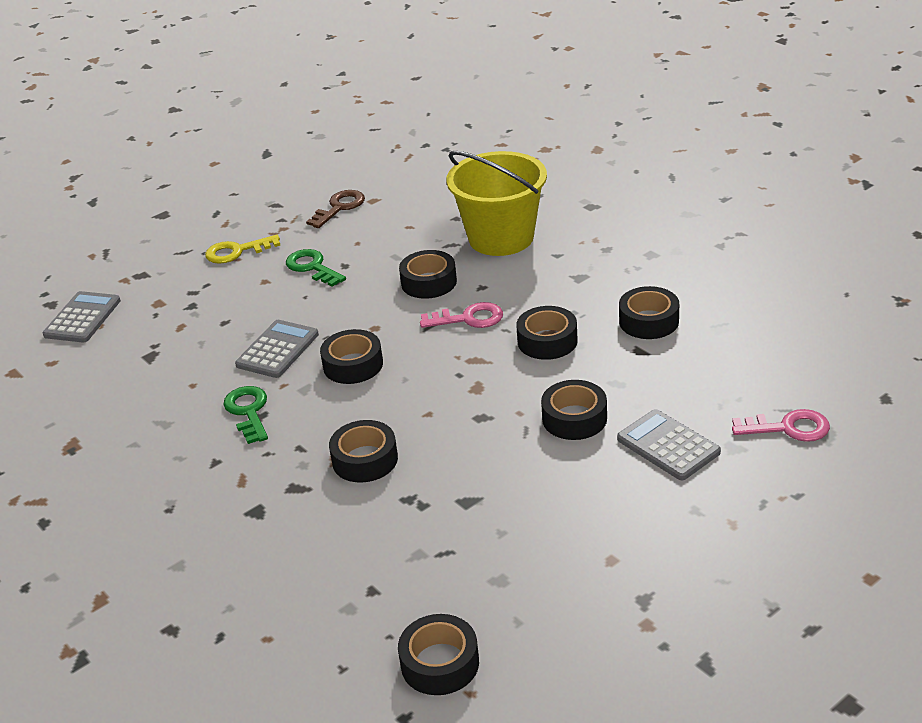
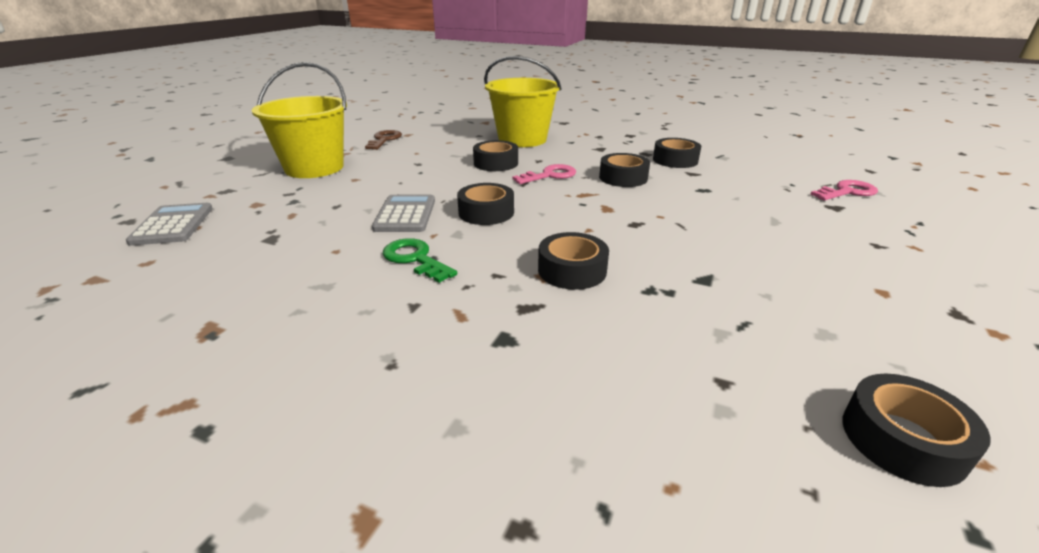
camera: 30 degrees left, 5 degrees down
(236, 252) = (314, 168): yellow key -> yellow bucket
(312, 267) = (391, 167): green key -> none
(574, 418) = (705, 212): black tape -> none
(668, 446) = (793, 214): grey calculator -> none

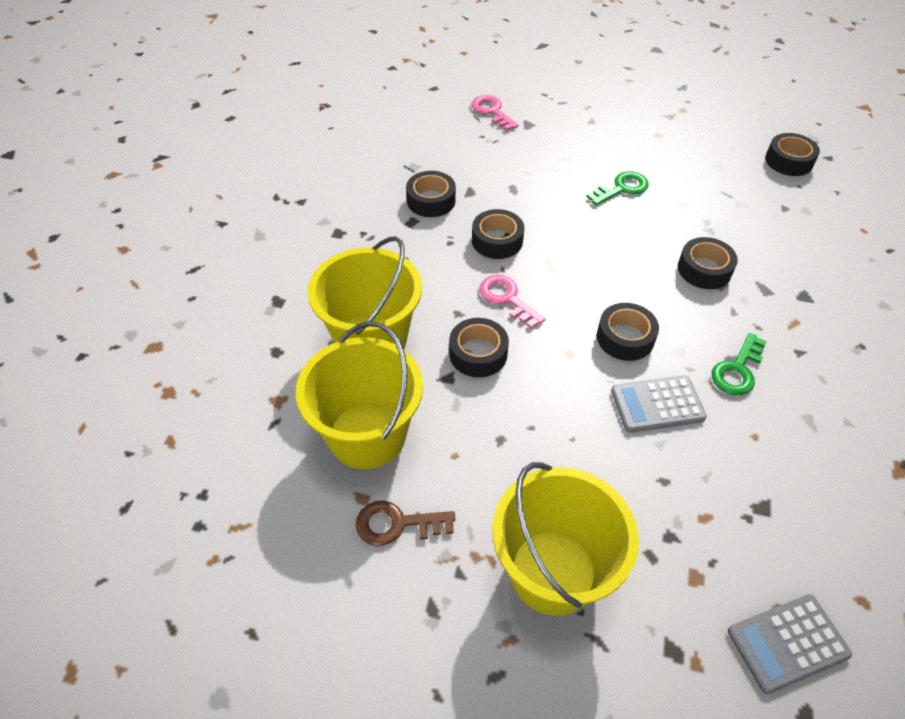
camera: 100 degrees left, 20 degrees up
(448, 136) = (367, 435): none -> yellow bucket
(726, 244) = (622, 188): none -> green key

